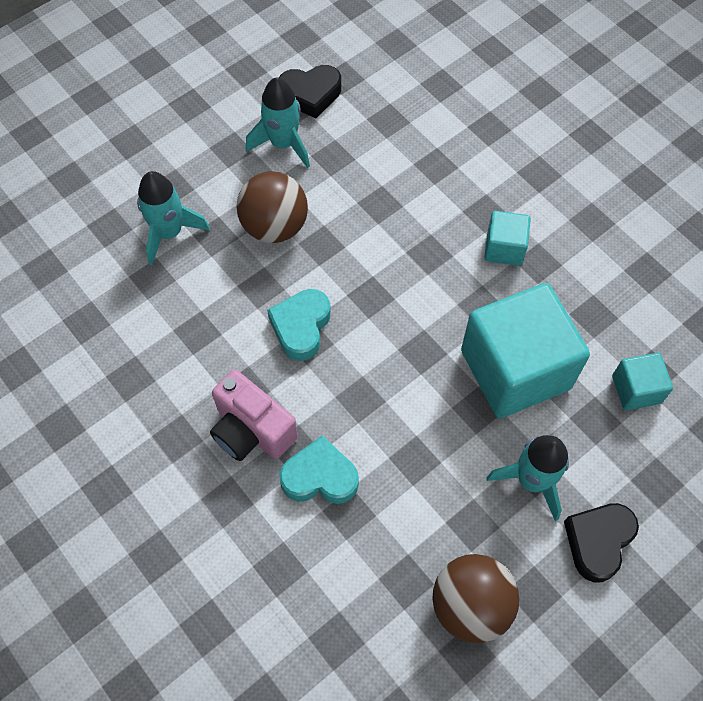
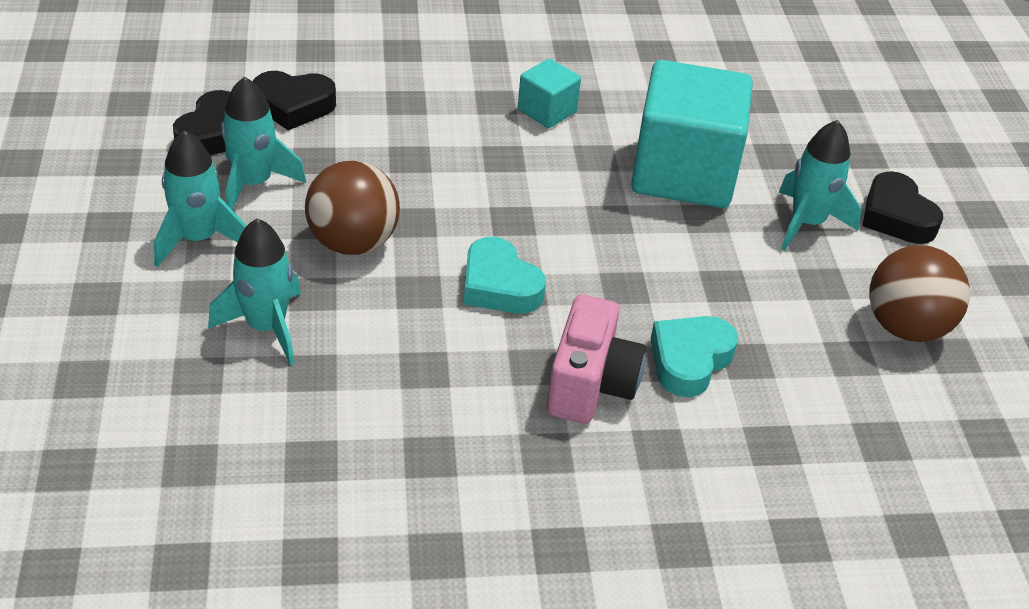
camera: 60 degrees left, 20 degrees down
(213, 152) = (198, 239): none -> turquoise rocket
(252, 430) = (590, 385): pink camera -> pink camera turned 60 degrees counterclockwise
(373, 113) = (293, 106): none -> black heart
(636, 389) = (765, 118): turquoise cube -> none

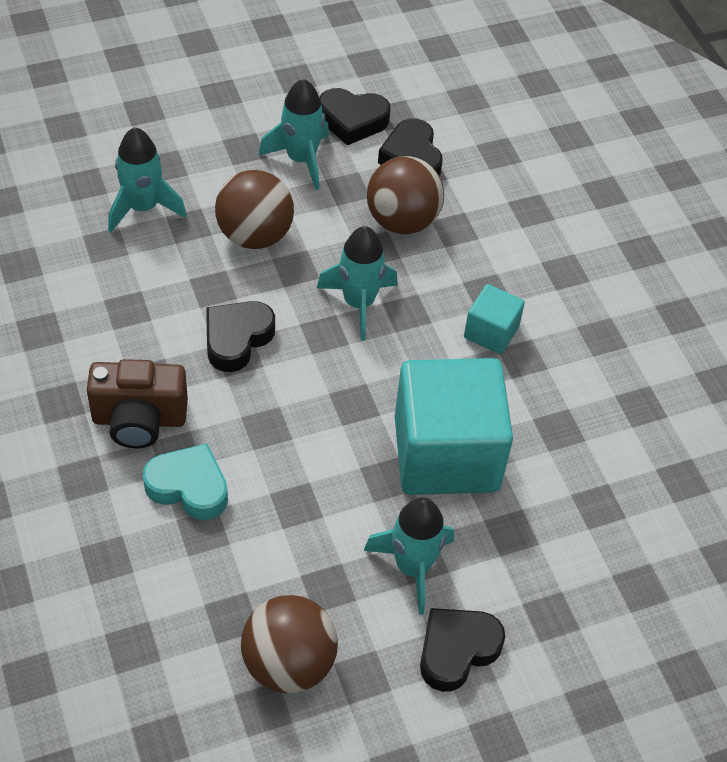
camera: 75 degrees right, 10 degrees up
(198, 239) = (224, 145): turquoise rocket -> turquoise rocket (358, 303)
(380, 132) = (402, 221): none -> brown ball
(499, 285) = (237, 339): turquoise heart -> black heart
(590, 385) = (139, 420): pink camera -> brown camera

